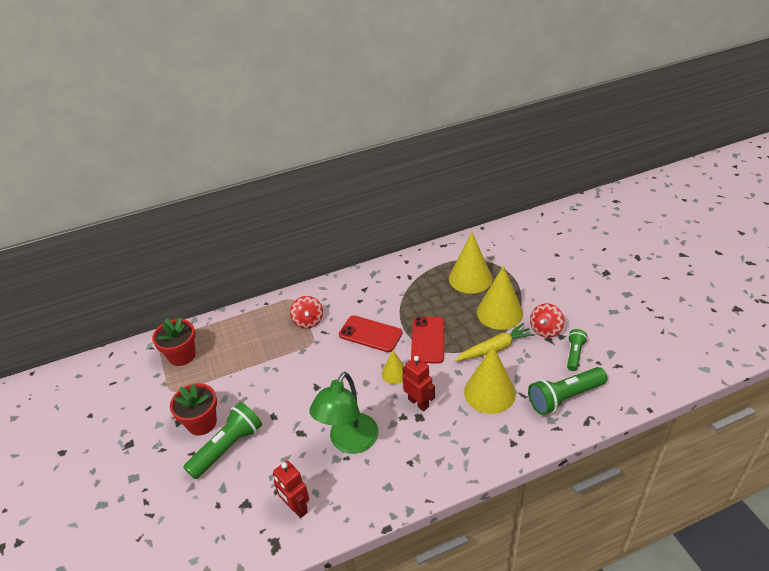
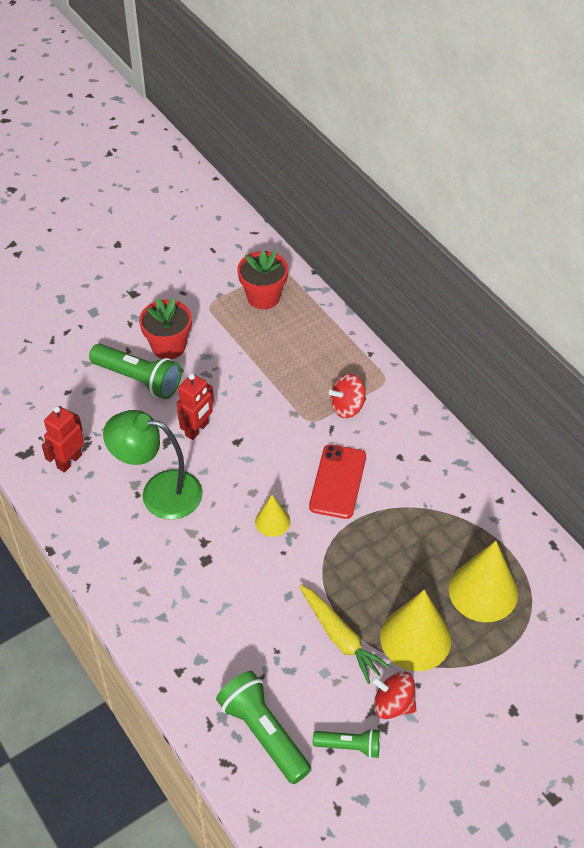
camera: 75 degrees right, 10 degrees up
(418, 403) = (228, 556): red robot -> red robot (197, 429)
(428, 340) = (340, 551): red phone -> none
(489, 392) = (258, 637): yellow cone -> none

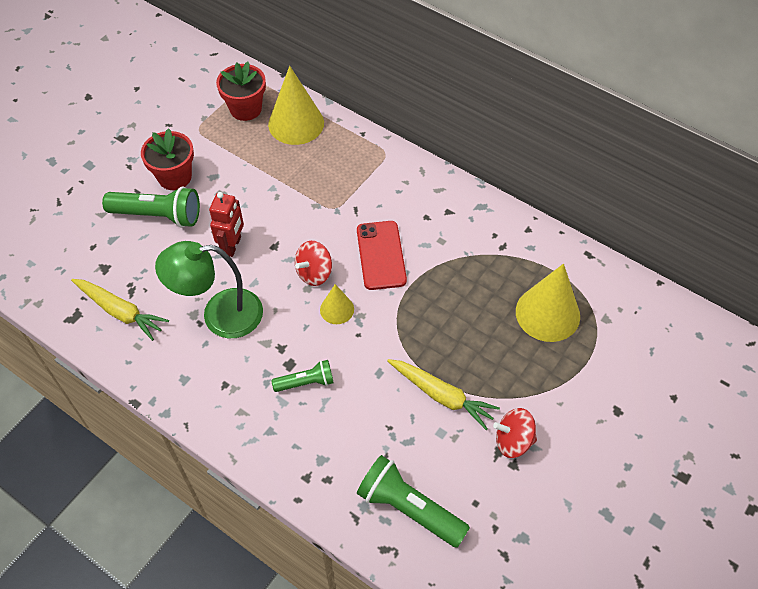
camera: 20 degrees left, 5 degrees up
(69, 461) = (120, 311): red robot -> yellow carrot
(347, 407) = (362, 186): red spinning top -> red spinning top (314, 273)
(349, 746) = (491, 493): green flashlight -> green flashlight (306, 382)
(415, 638) = (507, 374): yellow cone -> yellow cone (296, 123)

